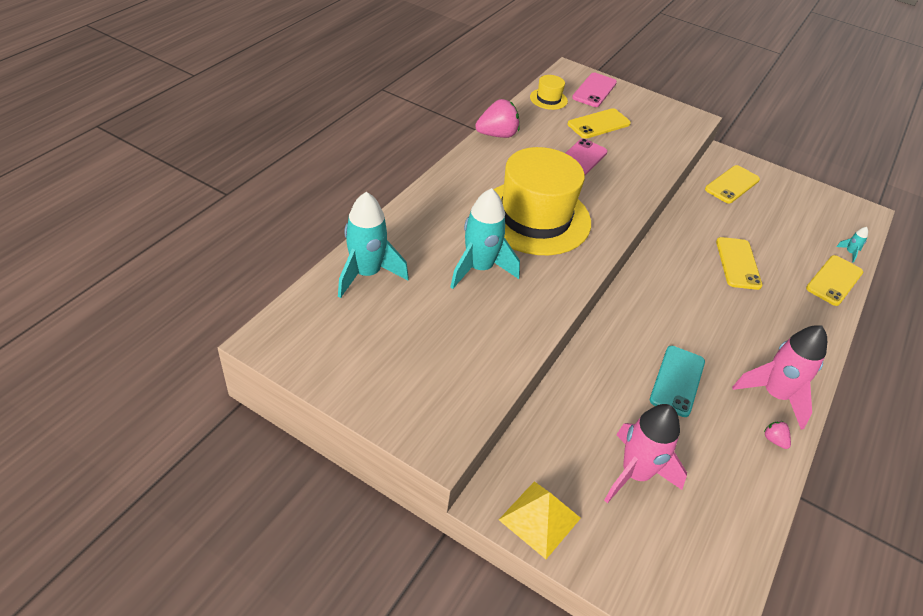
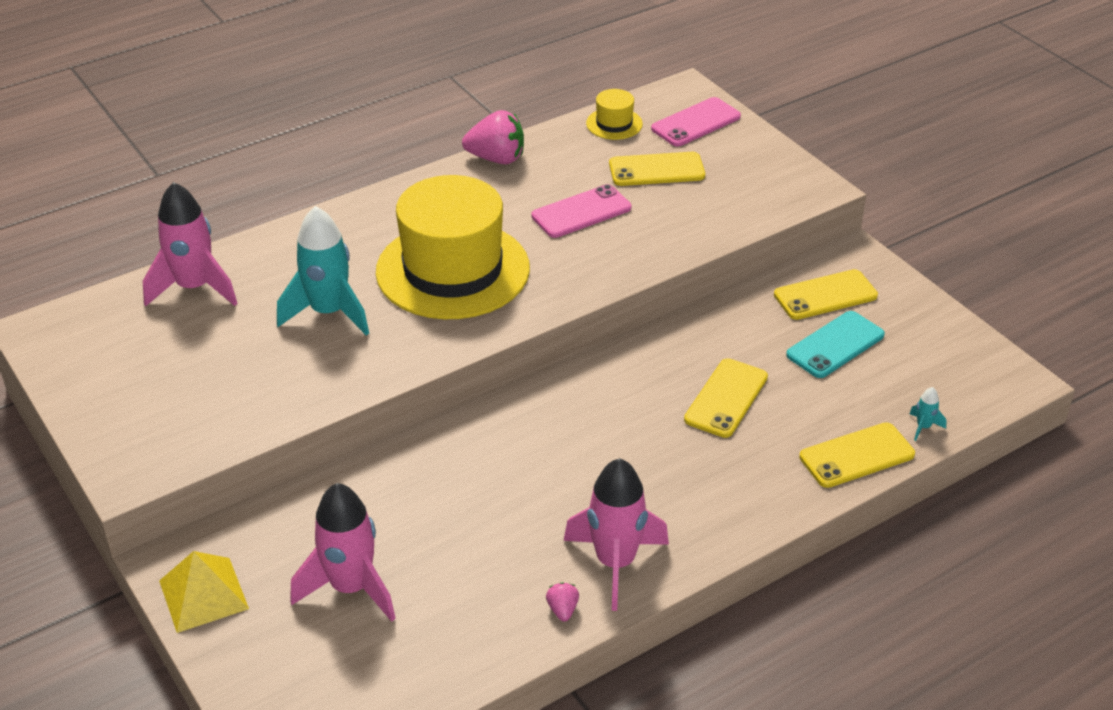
camera: 30 degrees right, 5 degrees down
(367, 274) = (194, 288): turquoise rocket -> pink rocket
(677, 381) = (498, 510): turquoise phone -> turquoise phone (835, 345)

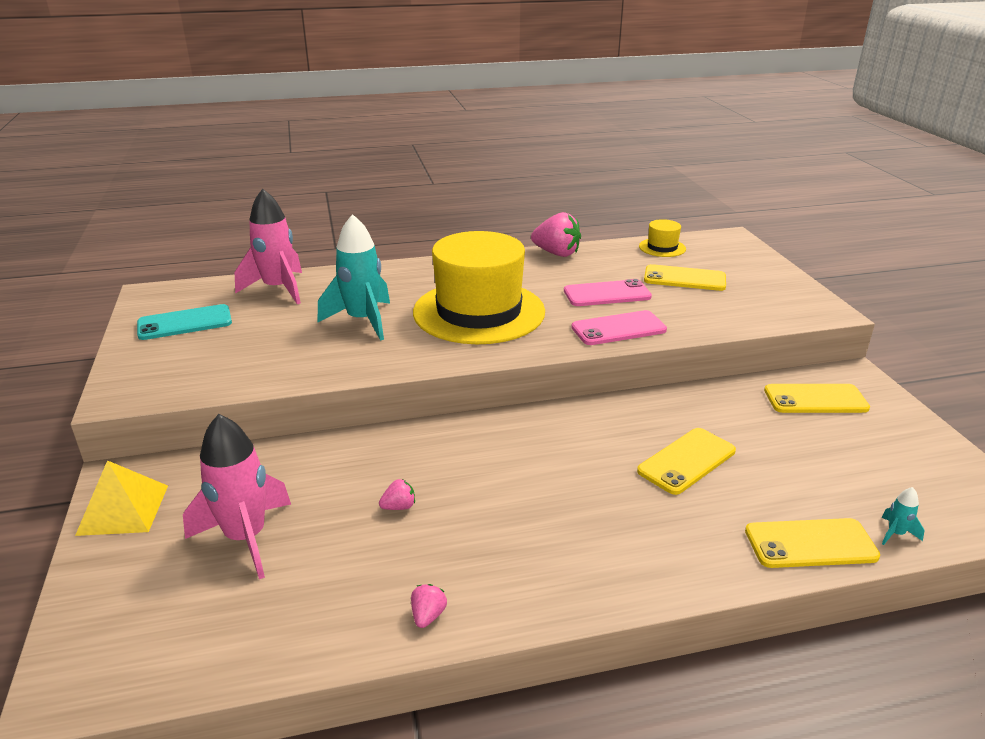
camera: 20 degrees right, 10 degrees down
(478, 518) = (399, 507): none -> pink strawberry
(615, 563) = (506, 583): pink rocket -> none
(696, 123) = (731, 256): pink phone -> pink phone (618, 329)
(835, 345) = (814, 440): turquoise phone -> turquoise phone (185, 323)

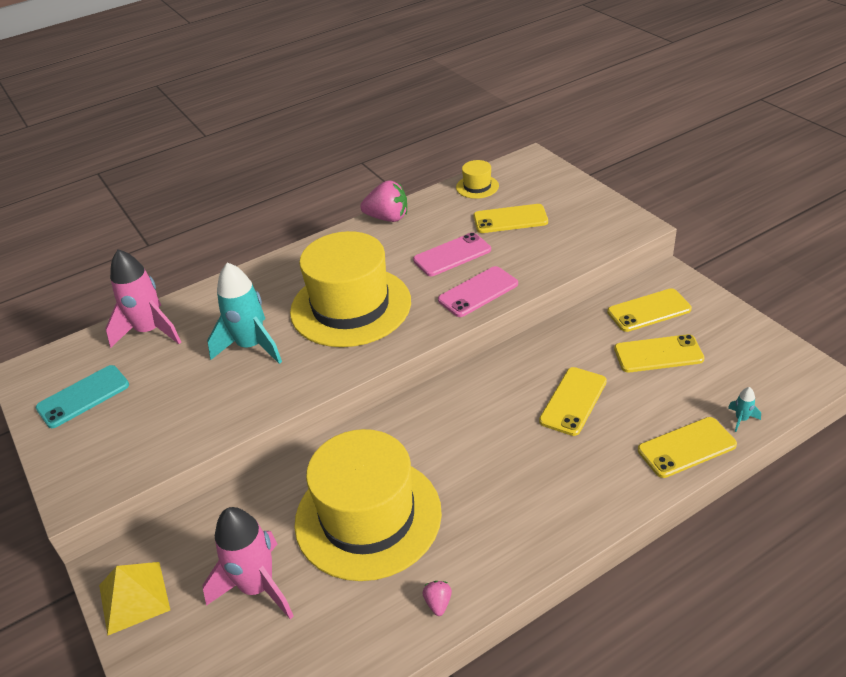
camera: 15 degrees left, 10 degrees up
(399, 507) = (368, 517): pink strawberry -> yellow hat
(810, 442) = (658, 354): none -> yellow phone

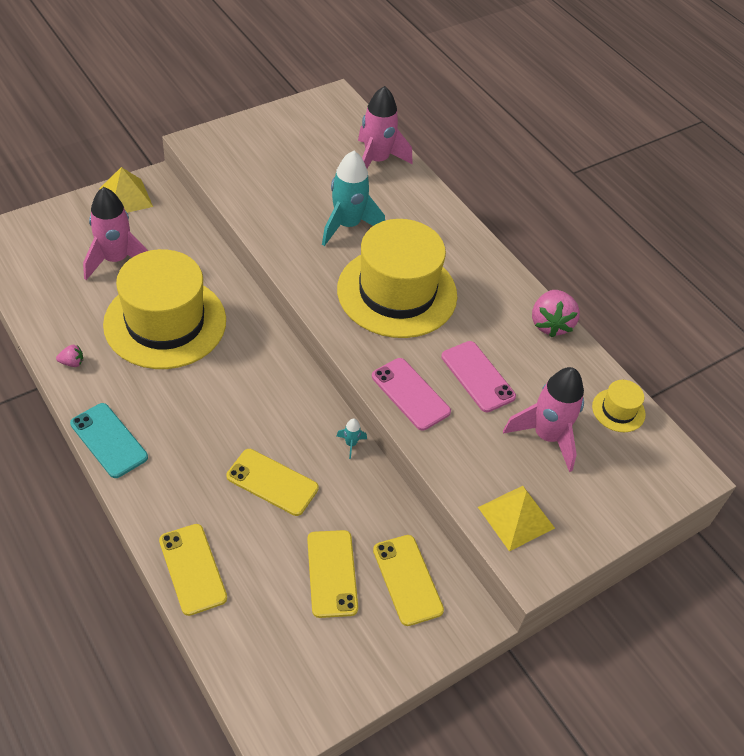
camera: 80 degrees right, 10 degrees up
(83, 397) = (300, 133): turquoise phone -> turquoise phone (109, 440)
(510, 219) = (547, 436): yellow phone -> pink rocket
(593, 233) = (516, 517): none -> yellow pyramid
(741, 419) = (221, 630): turquoise rocket -> turquoise rocket (351, 444)

